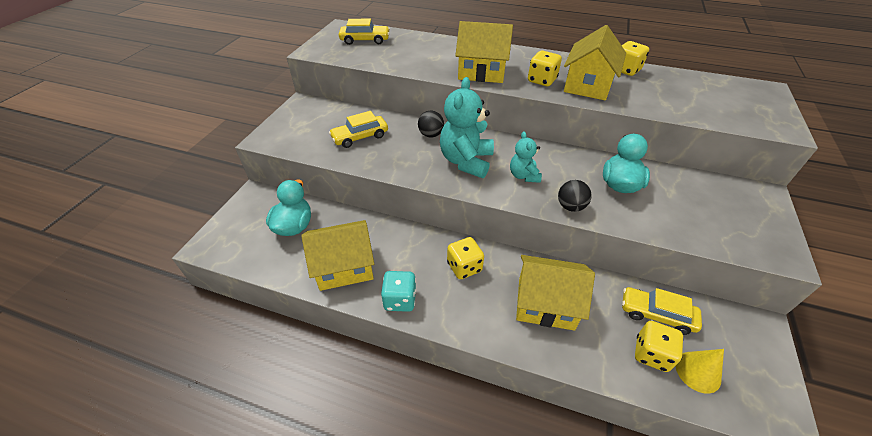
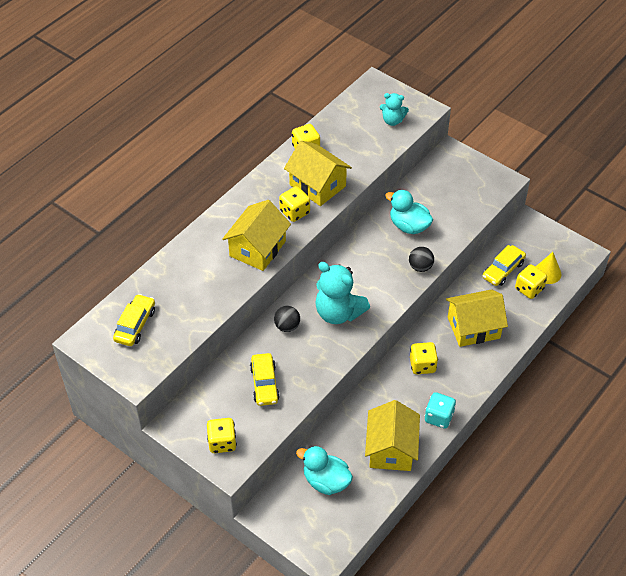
camera: 70 degrees left, 5 degrees up
(290, 129) = (222, 442): none -> yellow dice
(523, 175) = (374, 281): turquoise teddy bear -> turquoise teddy bear (392, 121)
(545, 303) = (473, 327): yellow house -> yellow house turned 45 degrees clockwise

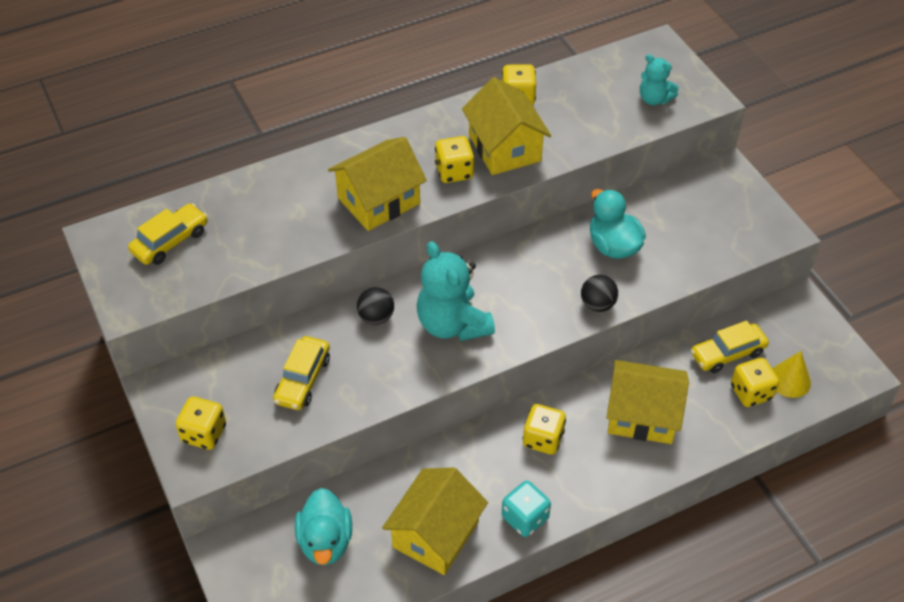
camera: 25 degrees right, 0 degrees up
(326, 481) = (325, 541): turquoise duck -> turquoise duck turned 150 degrees counterclockwise

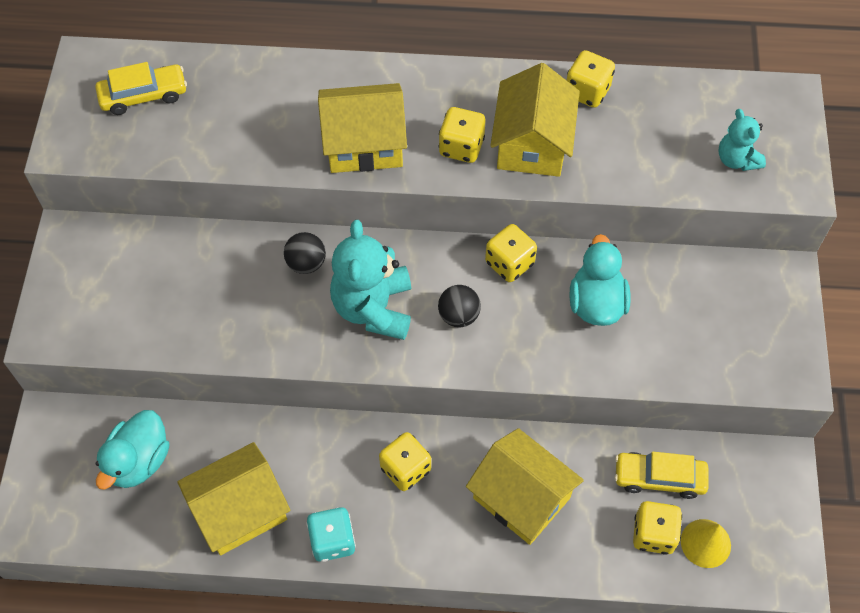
camera: 30 degrees right, 10 degrees up
(204, 433) = (75, 303): yellow dice -> yellow dice (509, 263)
(303, 379) = (196, 294): yellow car -> none
(597, 304) = (533, 360): black ball -> black ball (458, 316)

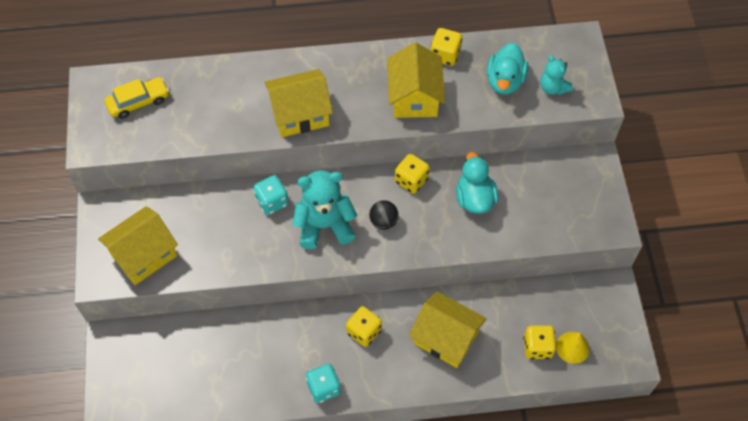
camera: 10 degrees left, 0 degrees up
(139, 461) = (179, 356): turquoise duck -> turquoise duck (505, 81)
(240, 510) = (256, 378): yellow house -> yellow house (144, 255)
(306, 263) = (272, 202): black ball -> turquoise dice
(373, 308) = (324, 225): turquoise teddy bear -> turquoise teddy bear turned 90 degrees clockwise
(461, 147) = (367, 106): yellow dice -> none
(659, 478) = (535, 309): yellow car -> none

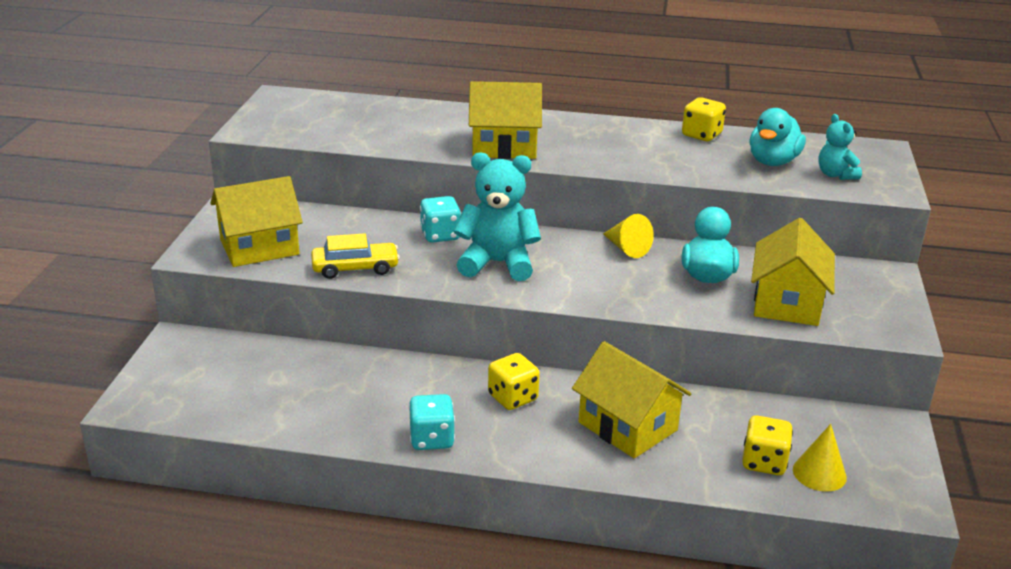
camera: 15 degrees right, 30 degrees down
(138, 102) = (321, 113): yellow car -> yellow car (355, 268)
(383, 221) = (576, 273): black ball -> none
(411, 180) = (626, 248): yellow dice -> yellow cone
(414, 97) = (651, 155): yellow house -> yellow house (787, 302)

